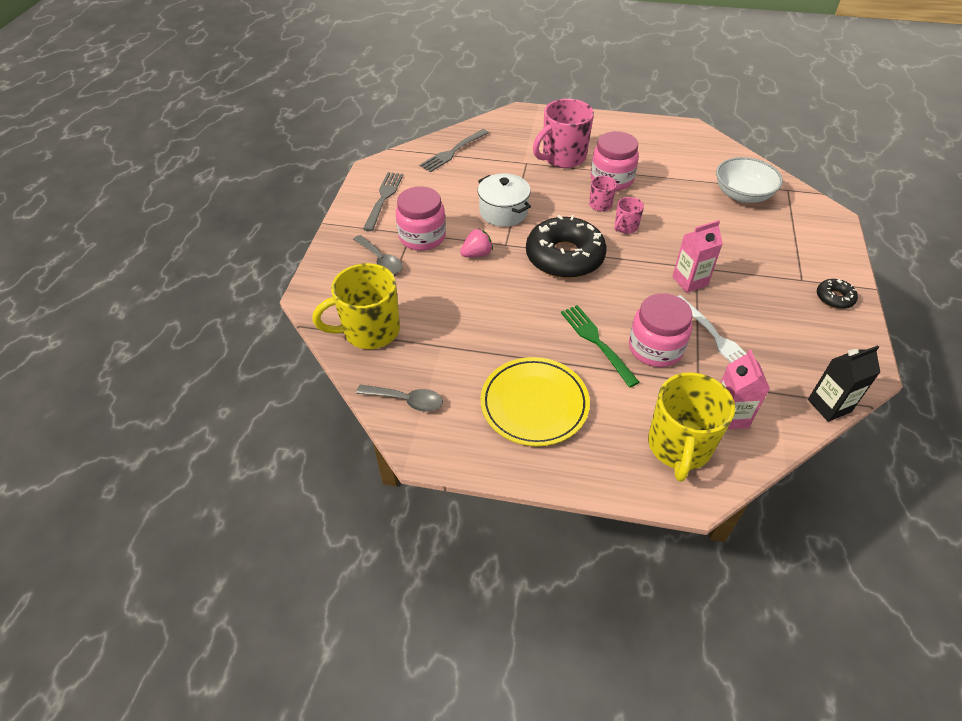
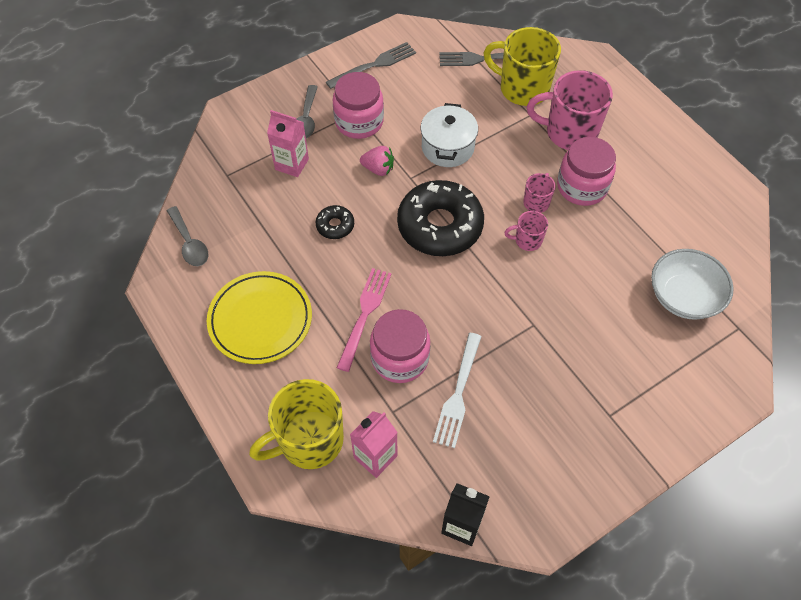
camera: 45 degrees right, 10 degrees up
(370, 331) = (231, 171): yellow mug -> yellow mug (522, 88)
(597, 342) = (364, 315): green fork -> pink fork
(689, 281) = (509, 331): pink carton -> pink carton (292, 164)
(834, 298) = (612, 455): black donut -> black donut (335, 225)

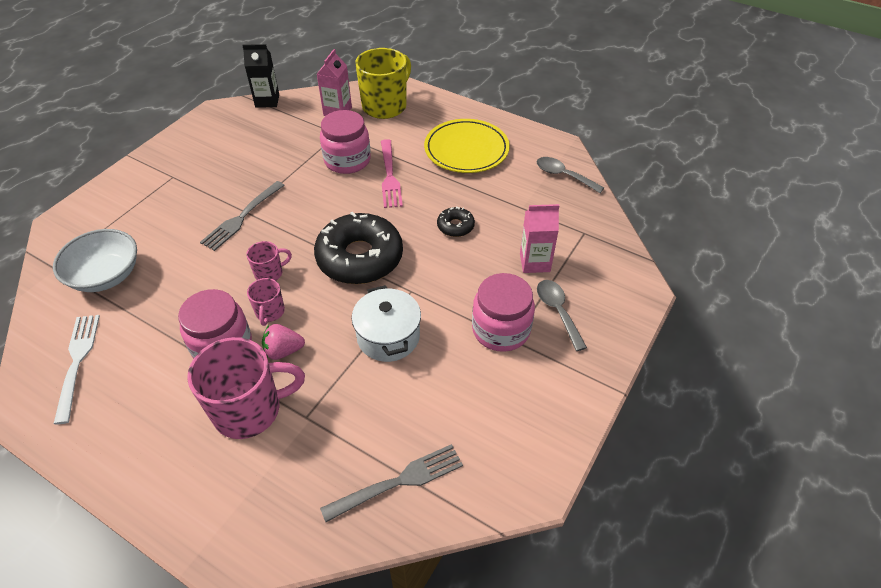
camera: 155 degrees right, 10 degrees down
(374, 65) = (533, 411): grey fork -> grey fork (242, 217)
(378, 169) = (448, 288): pink strawberry -> pink strawberry (283, 351)
(458, 393) = (294, 155): white fork -> white fork (77, 362)
(522, 88) = (327, 453): yellow mug -> none

